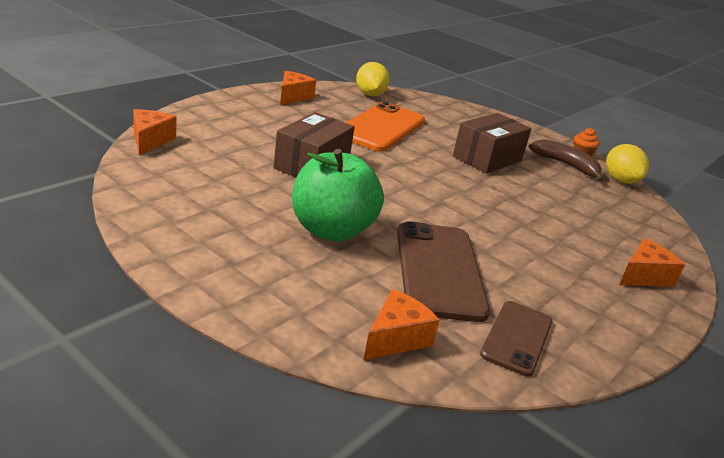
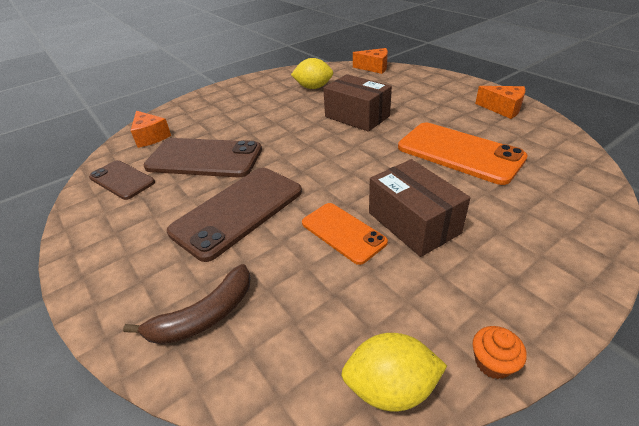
camera: 110 degrees right, 10 degrees up
(331, 230) = (262, 122): green apple -> none
(370, 94) = (561, 152): yellow lemon -> yellow lemon (313, 87)
(515, 185) = (343, 232): none -> orange phone
(521, 236) = (238, 211): none -> brown phone
(566, 165) = (426, 313): brown banana -> brown banana (204, 316)
(644, 276) = (143, 290): orange cheese -> none

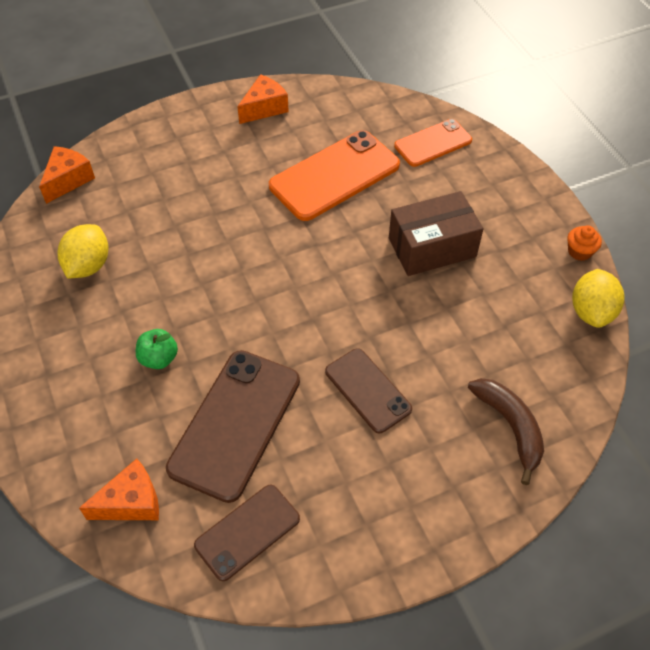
camera: 80 degrees left, 15 degrees up
(238, 211) = (368, 390): brown phone -> brown phone, size x0.60
(251, 122) = (159, 358): none -> green apple
(343, 232) = (430, 303): orange phone -> orange phone (433, 143)
(357, 116) = (209, 237): brown box -> none

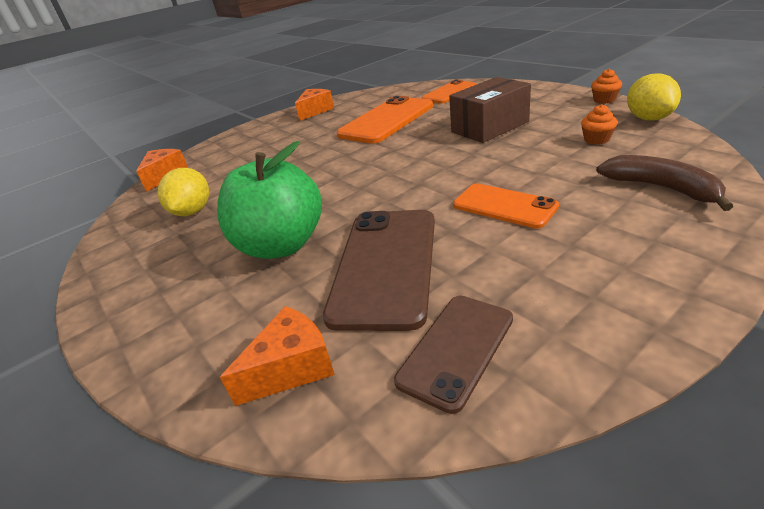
camera: 10 degrees left, 20 degrees down
(159, 358) = (281, 245): green apple -> green apple, size x2.22
(368, 390) = (504, 206): brown phone -> orange phone
(515, 325) = (596, 139): none -> orange cupcake

